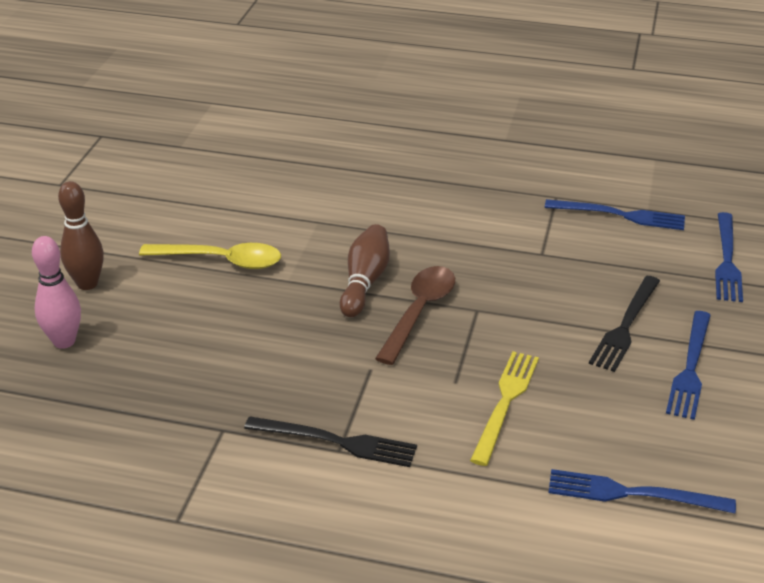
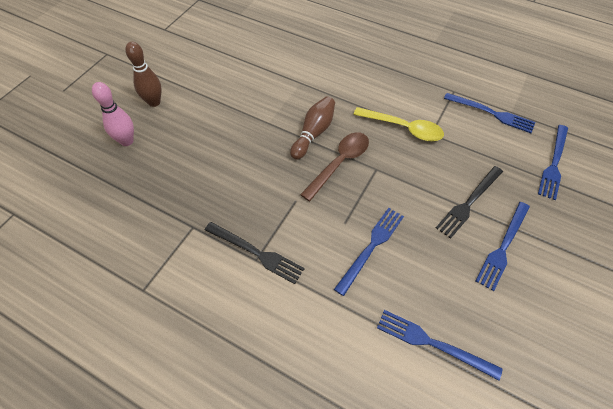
camera: 15 degrees right, 20 degrees up
(221, 261) = (234, 100): yellow spoon -> yellow spoon (403, 128)
(505, 403) = (371, 247): yellow fork -> blue fork

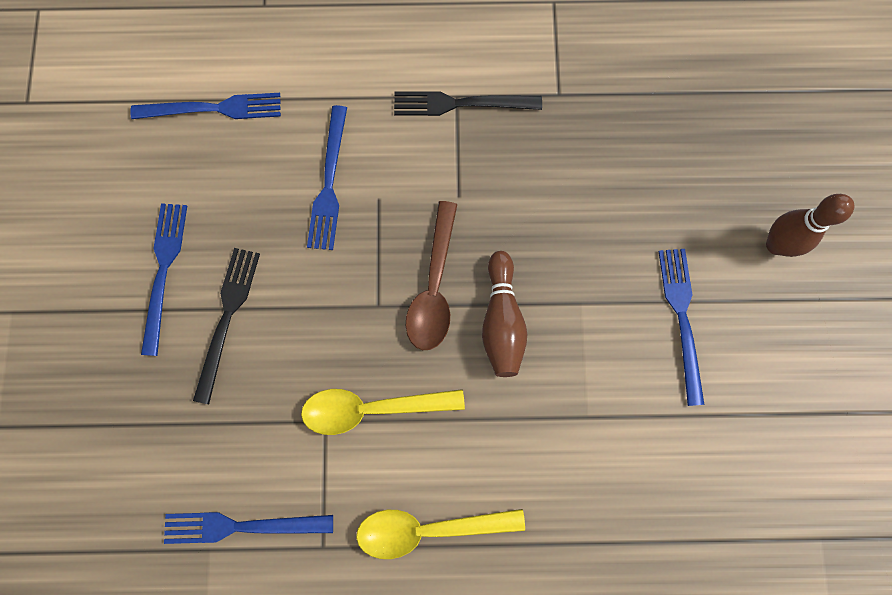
camera: 150 degrees right, 20 degrees up
(127, 141) = (748, 160): pink bowling pin -> none
(400, 78) = (428, 528): none -> yellow spoon
(554, 163) = (119, 463): blue fork -> blue fork (682, 319)

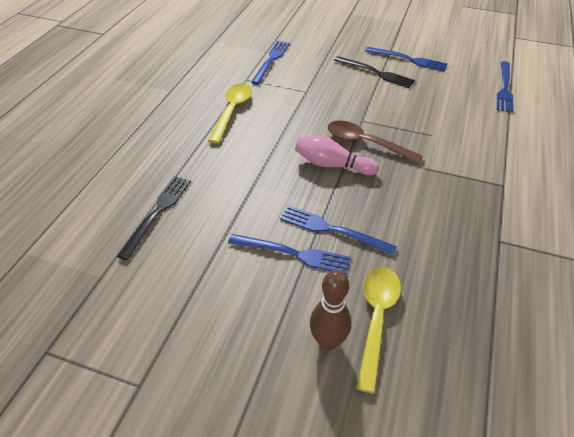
camera: 110 degrees right, 30 degrees down
(329, 183) = (447, 118): blue fork -> blue fork (332, 230)
(372, 408) = (305, 106): yellow spoon -> yellow spoon (376, 319)
(461, 103) = (497, 186): black fork -> black fork (157, 213)
(501, 321) = (332, 165): brown bowling pin -> pink bowling pin

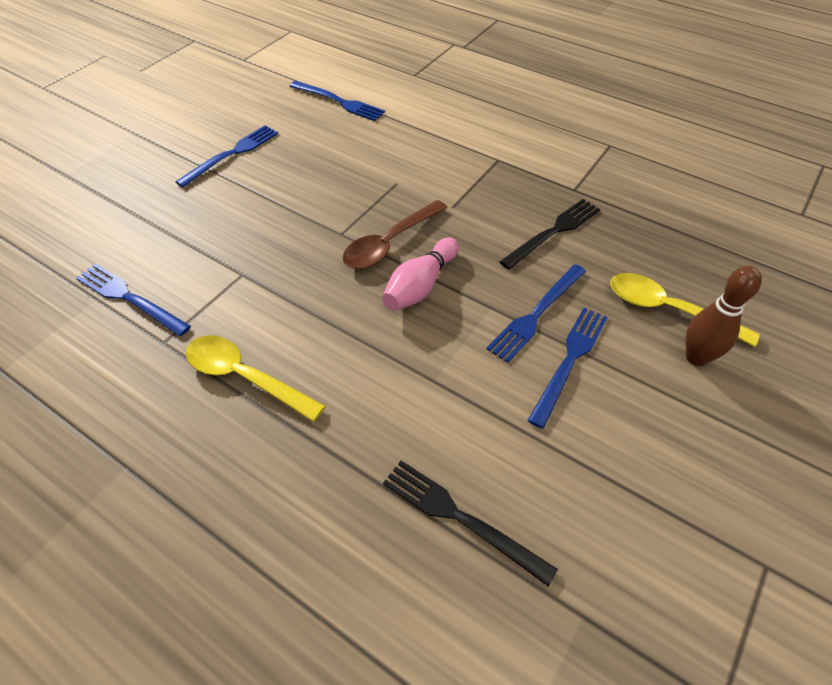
camera: 75 degrees left, 5 degrees up
(376, 73) = (242, 192): black fork -> black fork (553, 232)

